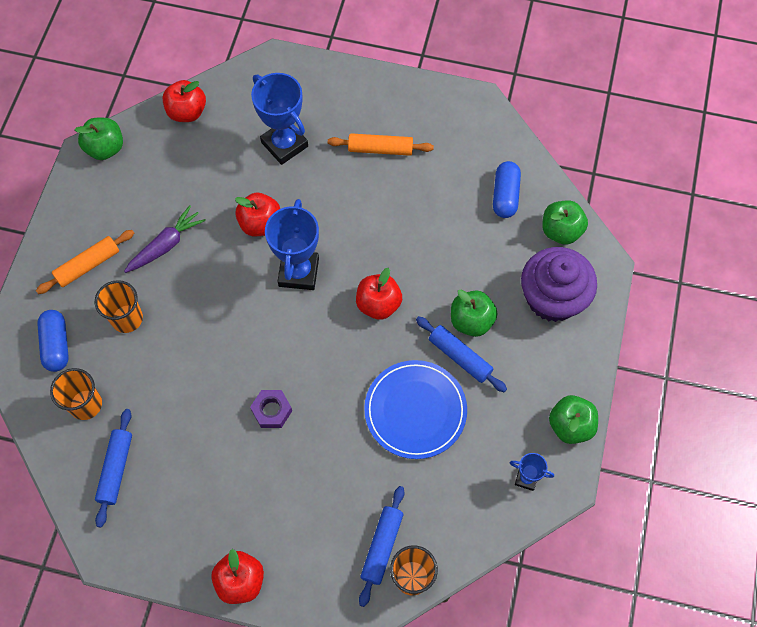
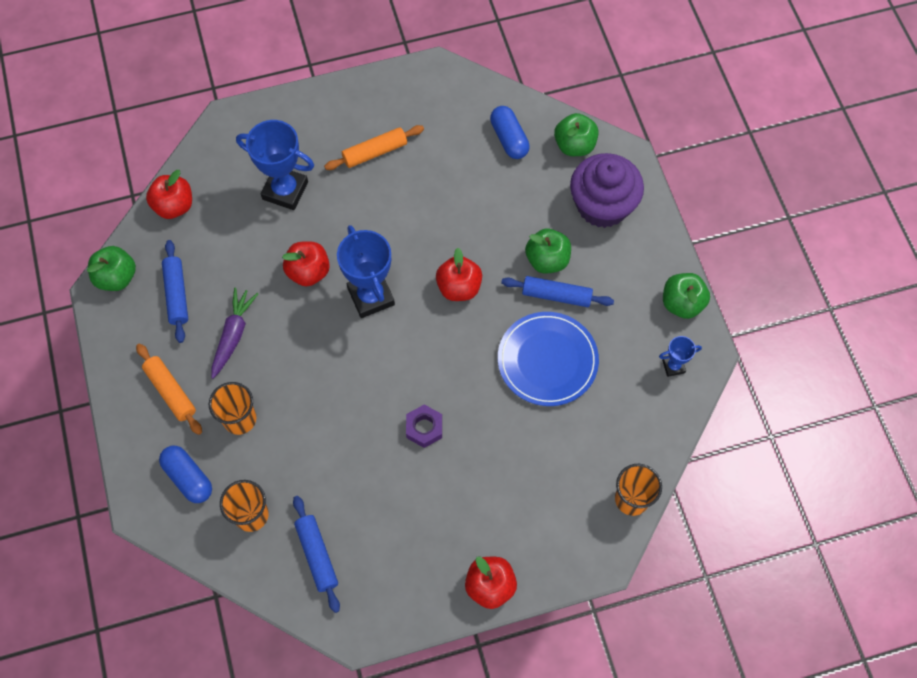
camera: 30 degrees left, 0 degrees up
(88, 265) = (171, 391): orange rolling pin -> orange rolling pin turned 60 degrees counterclockwise
(381, 546) = (591, 488): blue rolling pin -> blue rolling pin (176, 294)

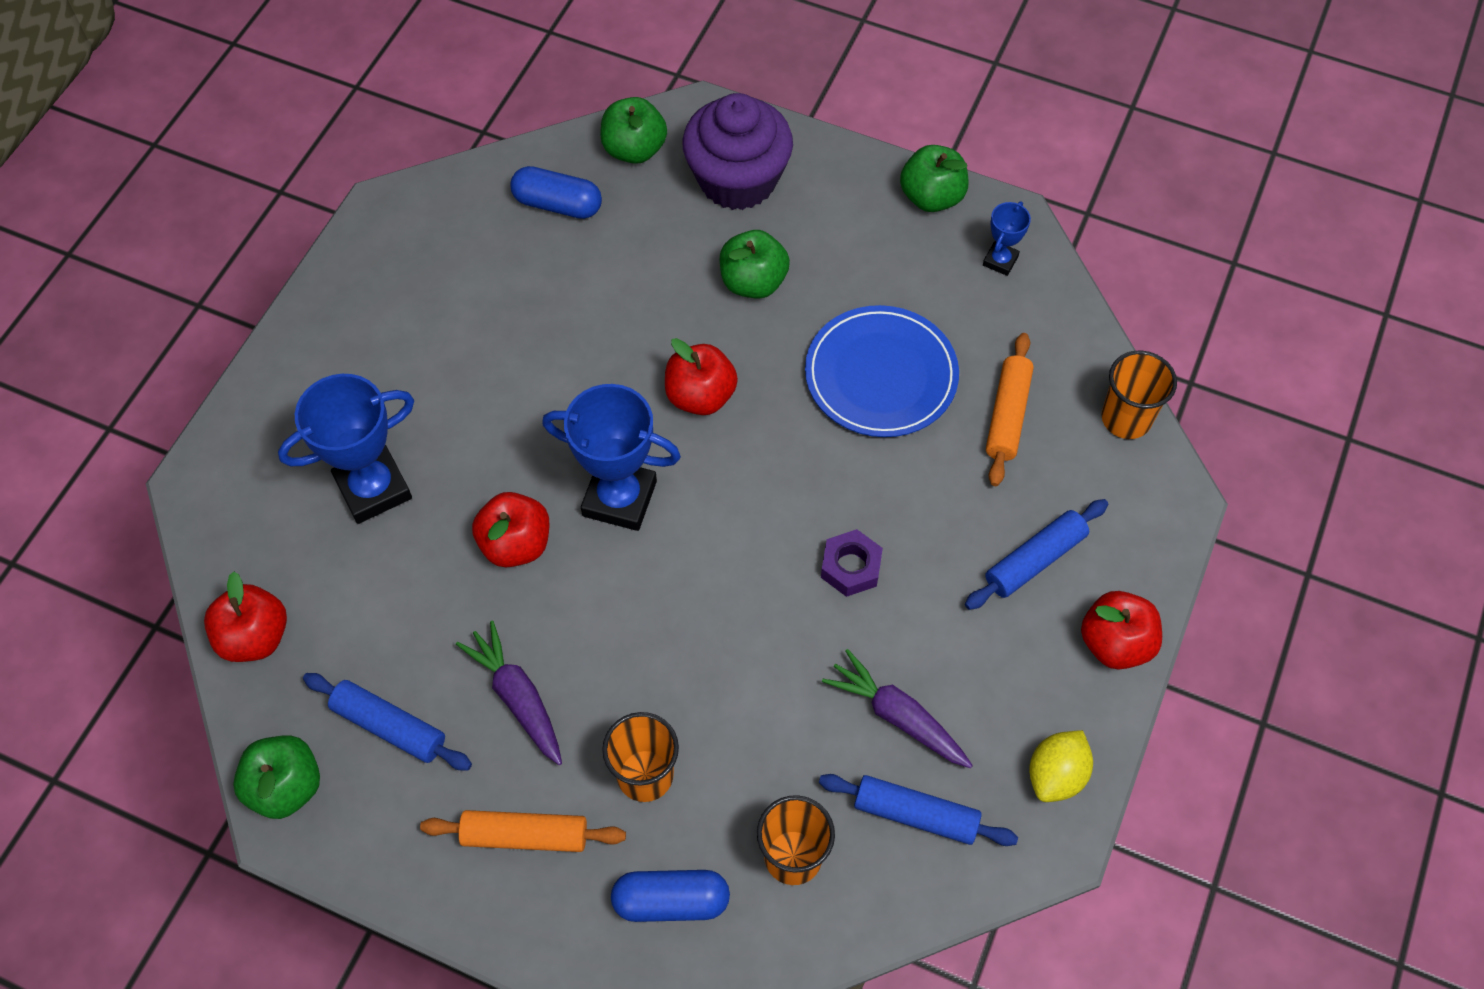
camera: 50 degrees left, 5 degrees down
(361, 509) = (897, 716): none -> purple carrot
(375, 152) = (427, 352): orange rolling pin -> orange rolling pin (1007, 415)
(391, 607) = (1056, 775): none -> yellow lemon
(556, 295) = (807, 306): blue rolling pin -> blue rolling pin (1034, 560)

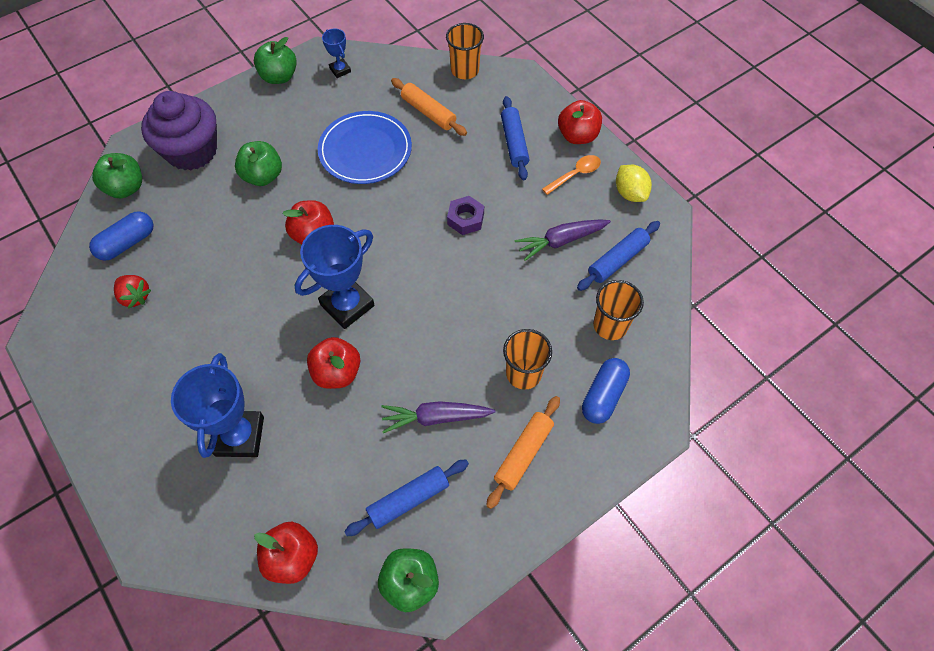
camera: 60 degrees left, 0 degrees up
(491, 262) = (135, 296): none -> red strawberry
(1036, 676) = (575, 174): none -> orange spoon

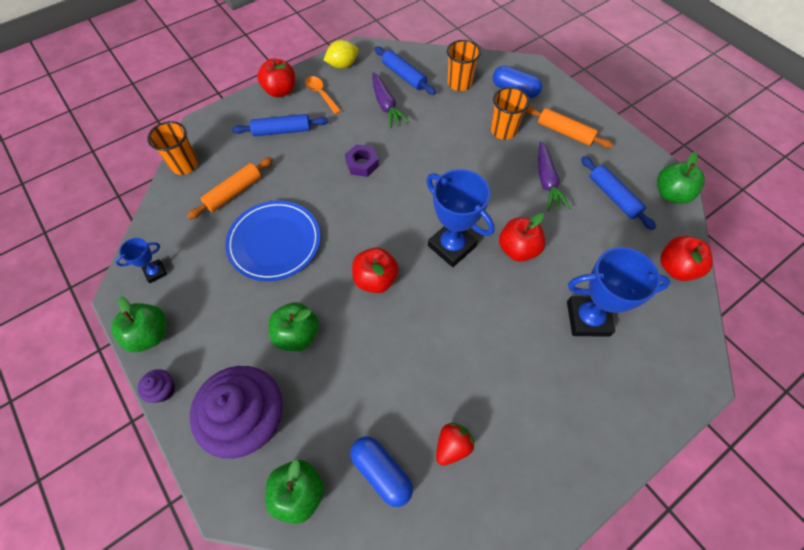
camera: 90 degrees left, 0 degrees up
(228, 93) = (163, 390): none -> purple cupcake

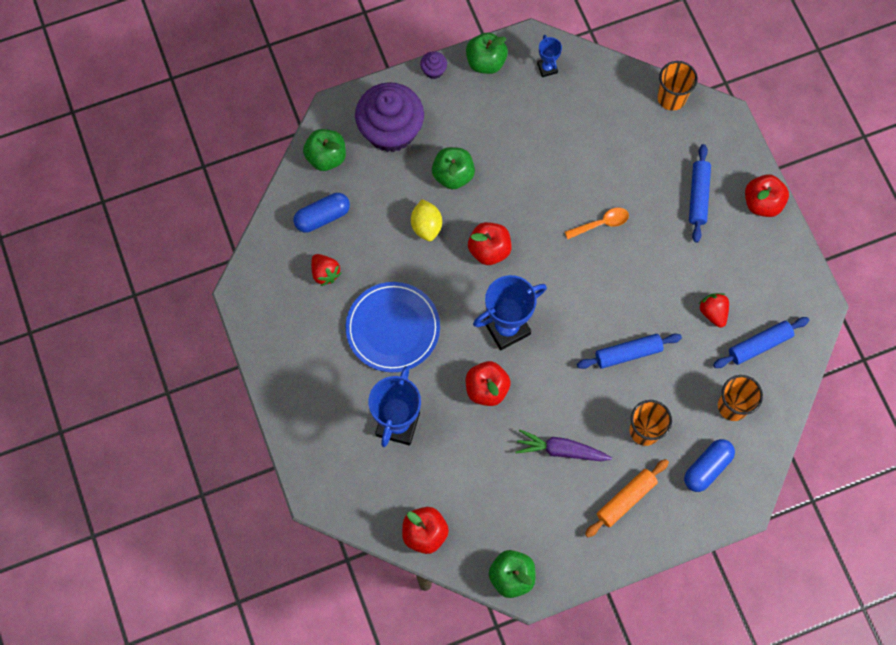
camera: 105 degrees right, 10 degrees up
(234, 192) = (624, 140): orange rolling pin -> none
(274, 242) = (554, 169): blue plate -> blue plate (393, 328)
(321, 94) = (747, 246): orange spoon -> orange spoon (601, 223)
(342, 65) = (793, 279): yellow lemon -> yellow lemon (426, 226)
(362, 164) = (631, 268): purple nut -> none
(386, 105) = (713, 312): purple carrot -> red strawberry
(613, 197) = (524, 512): blue rolling pin -> blue rolling pin (628, 353)

